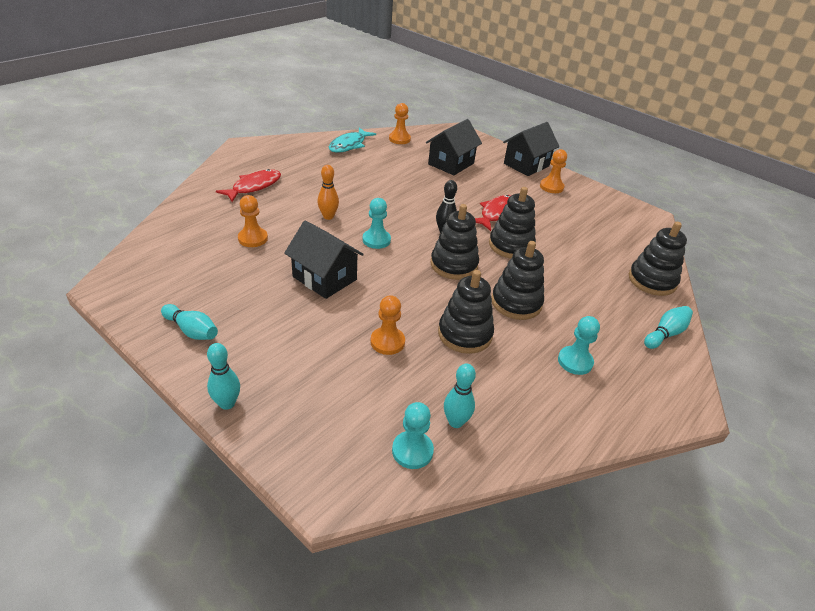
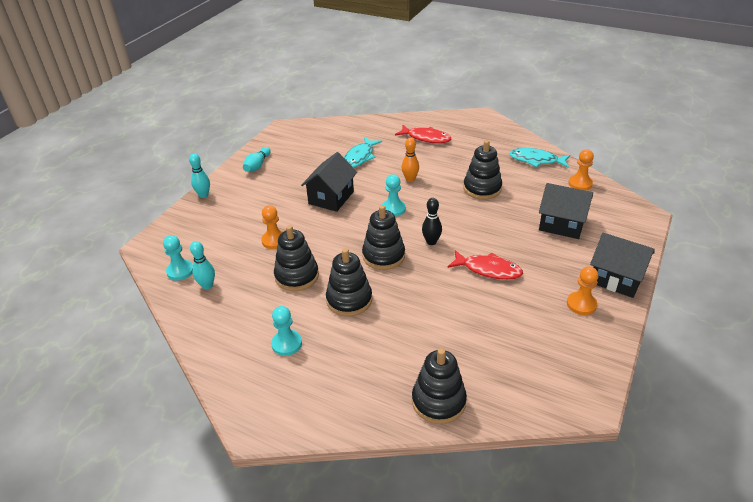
camera: 80 degrees right, 0 degrees up
(253, 238) = (359, 157): orange pawn -> turquoise fish
(511, 245) = (436, 286): black stacking toy -> black stacking toy (482, 188)
(665, 334) = (349, 411): turquoise bowling pin -> none

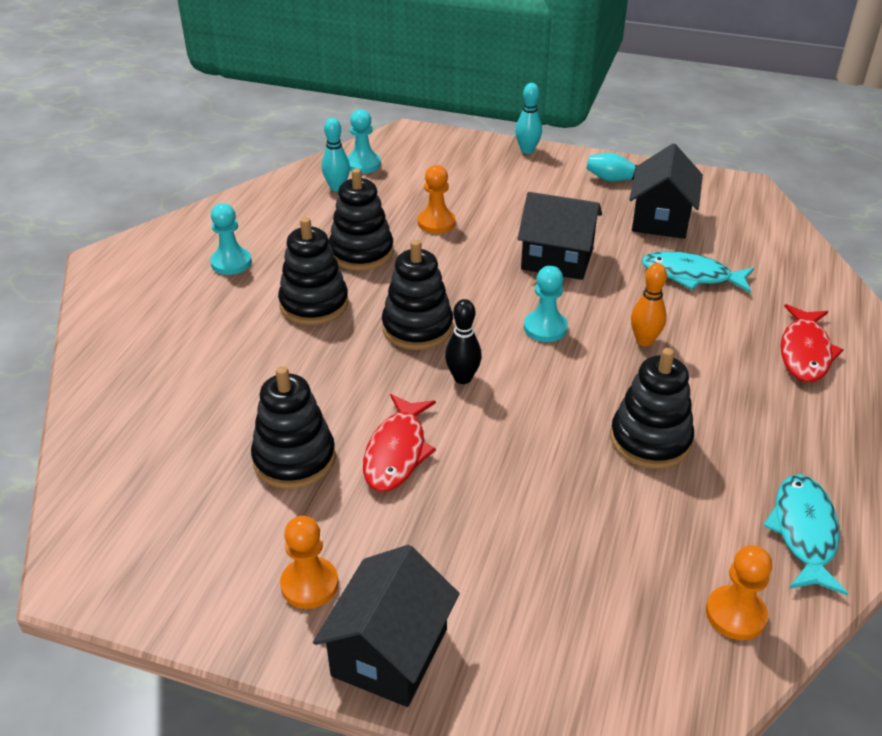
camera: 80 degrees right, 0 degrees up
(438, 401) = (113, 404): black stacking toy -> black stacking toy (294, 459)
(561, 224) = (559, 568): black house -> black house (661, 219)

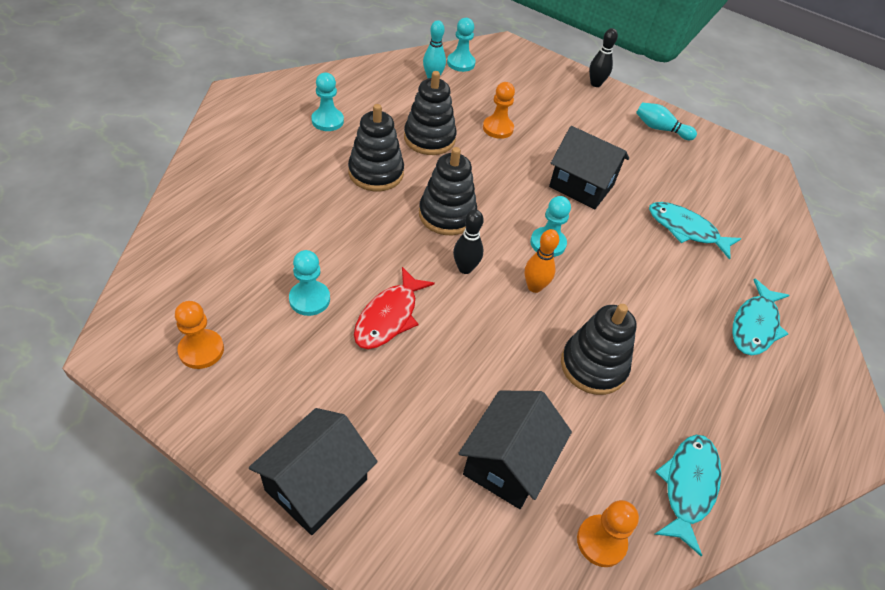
camera: 10 degrees right, 10 degrees up
(294, 459) = (309, 299): black stacking toy -> turquoise pawn
(309, 584) = (279, 408): orange pawn -> orange pawn (201, 350)
(527, 150) = (595, 84): turquoise bowling pin -> black bowling pin
(644, 341) = (624, 277): orange bowling pin -> orange bowling pin (534, 287)
(661, 219) = (681, 173): black house -> black house (508, 463)
(805, 352) = (755, 325): red fish -> turquoise fish

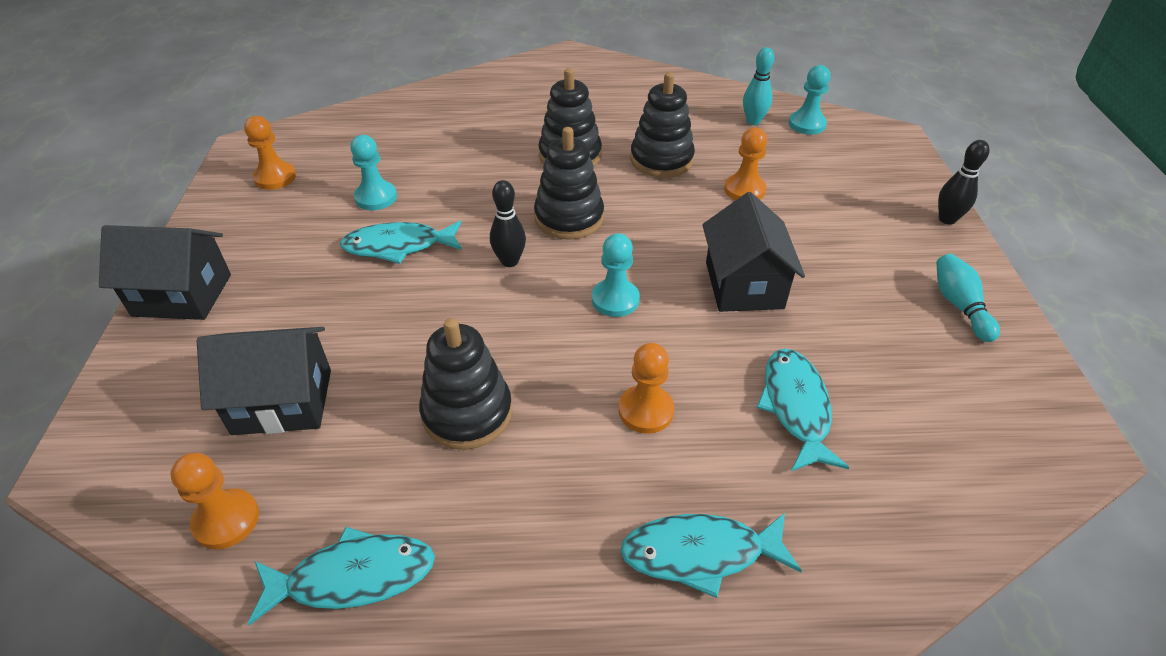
camera: 60 degrees right, 5 degrees down
(327, 121) = (600, 103): turquoise pawn -> none
(389, 317) = (398, 246): red fish -> turquoise fish
(534, 287) = (537, 318): orange bowling pin -> none
(648, 286) = (646, 411): none -> orange pawn

